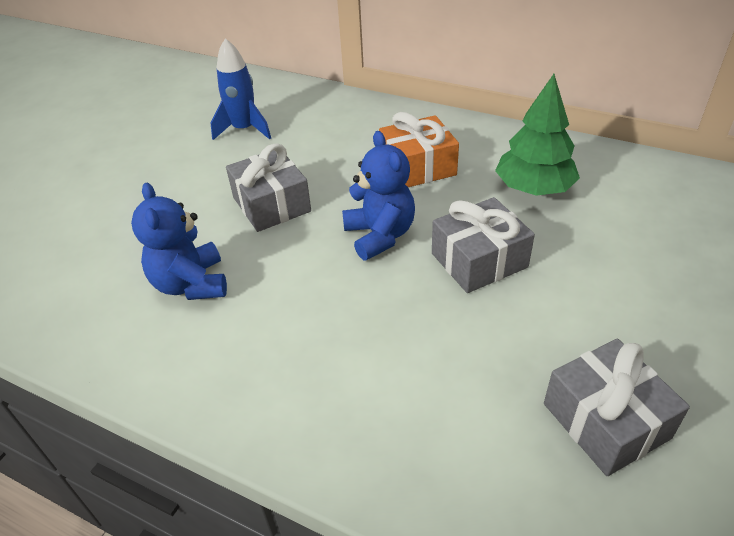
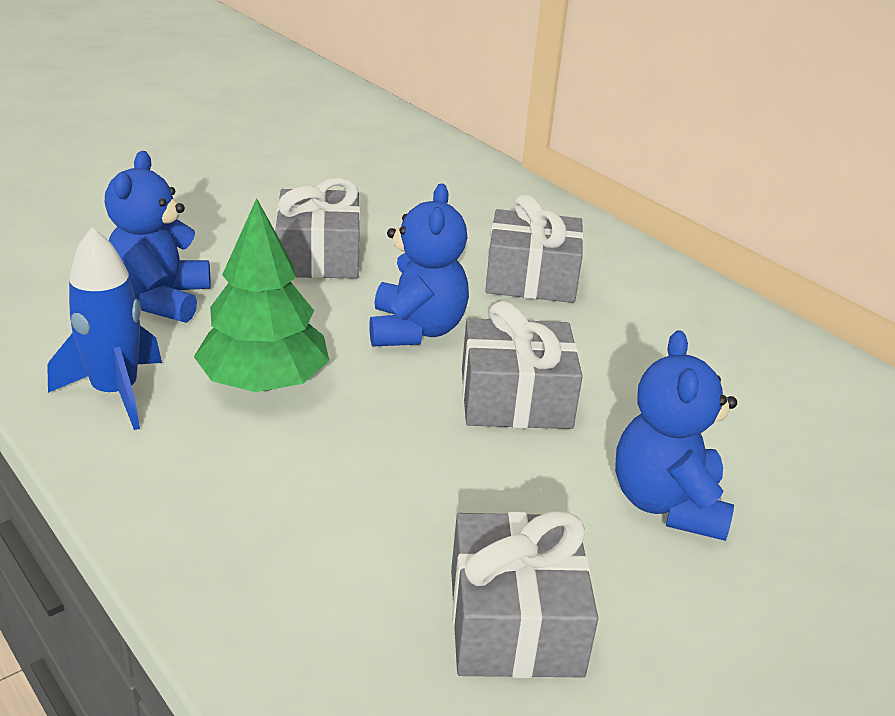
camera: 20 degrees right, 10 degrees down
(244, 130) = (357, 174): blue rocket -> blue rocket (115, 393)
(417, 167) = (531, 278): orange gift -> grey gift
(534, 188) = (664, 351): green tree -> green tree (264, 382)
(619, 295) = (667, 504): none -> blue teddy bear

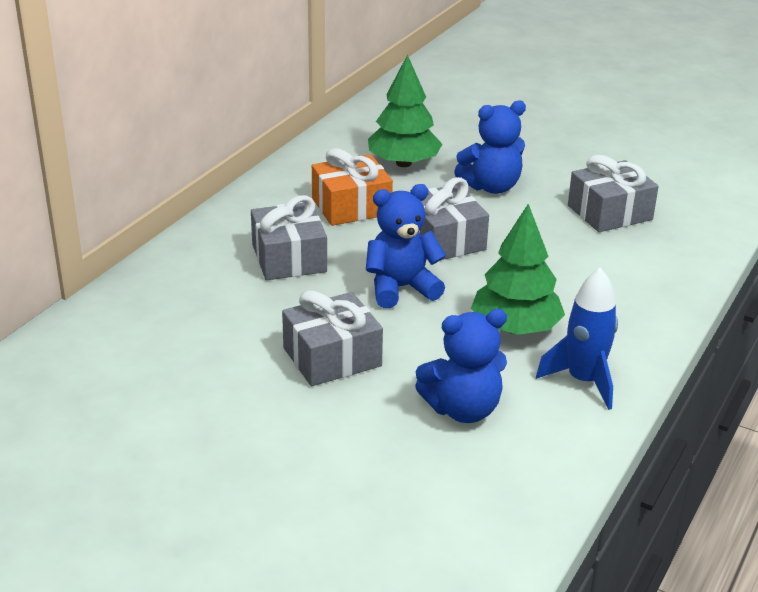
camera: 110 degrees left, 0 degrees up
(645, 351) = (351, 206): none -> orange gift
(777, 436) = (403, 163): none -> green tree

